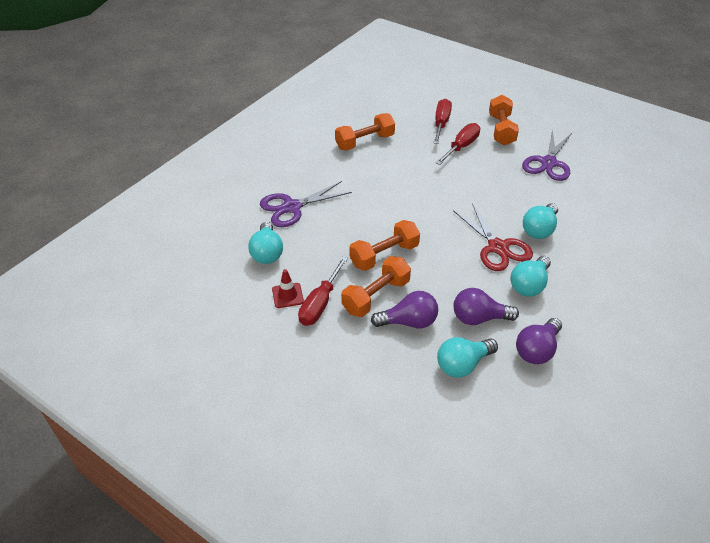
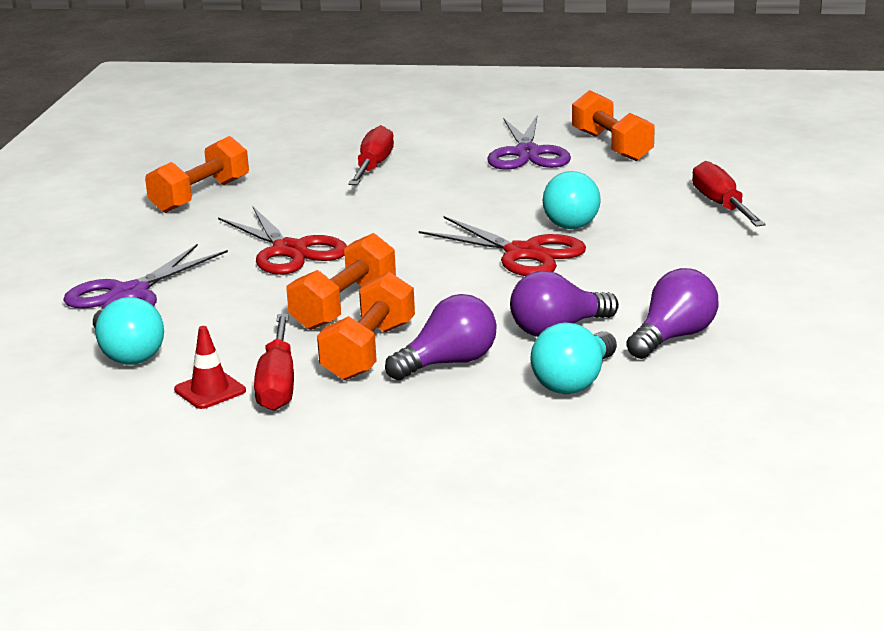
camera: 25 degrees left, 20 degrees down
(382, 201) = (289, 250): none -> red scissors
(441, 124) = (317, 150): red screwdriver -> red screwdriver (721, 206)
(501, 130) = (423, 137): orange dumbbell -> orange dumbbell (612, 146)
(529, 285) = (605, 278): turquoise light bulb -> none
(537, 350) = (673, 337): purple light bulb -> purple light bulb turned 150 degrees counterclockwise

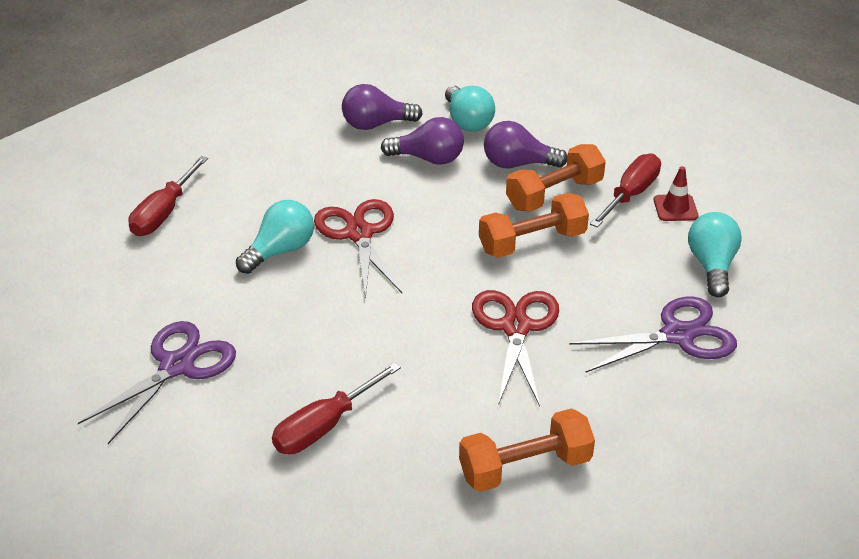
camera: 145 degrees left, 15 degrees up
(574, 382) = (467, 121): turquoise light bulb -> turquoise light bulb turned 90 degrees clockwise
(612, 146) = (100, 335): orange dumbbell -> none

